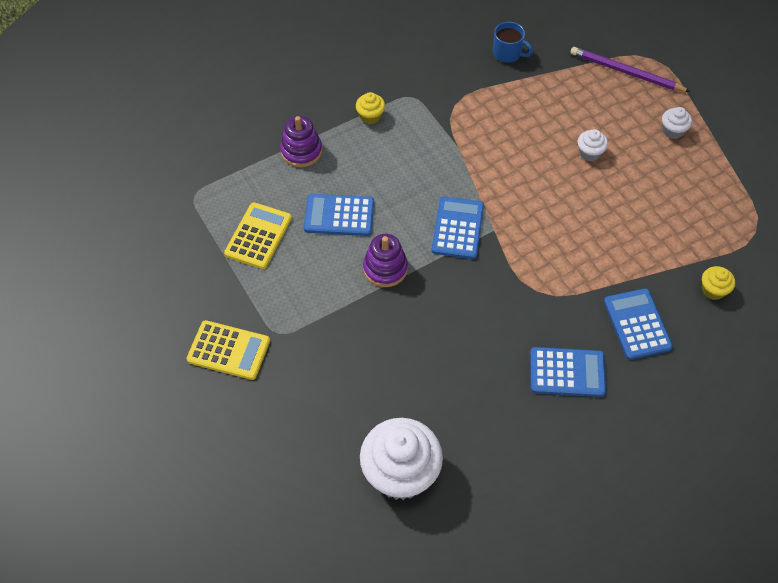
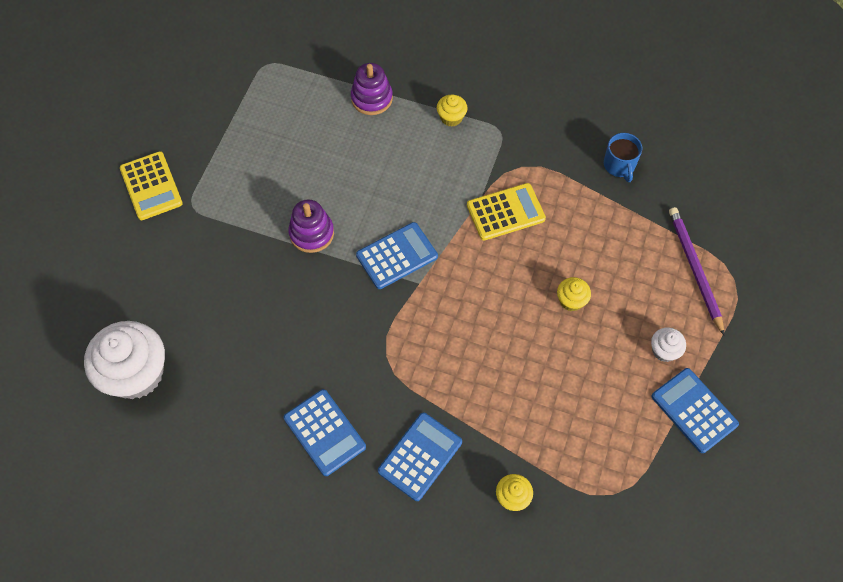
camera: 50 degrees right, 5 degrees up
(258, 236) = (267, 130): yellow calculator -> yellow calculator (505, 212)
(339, 215) = (333, 167): blue calculator -> blue calculator (694, 410)
(589, 153) = (571, 300): white cupcake -> yellow cupcake

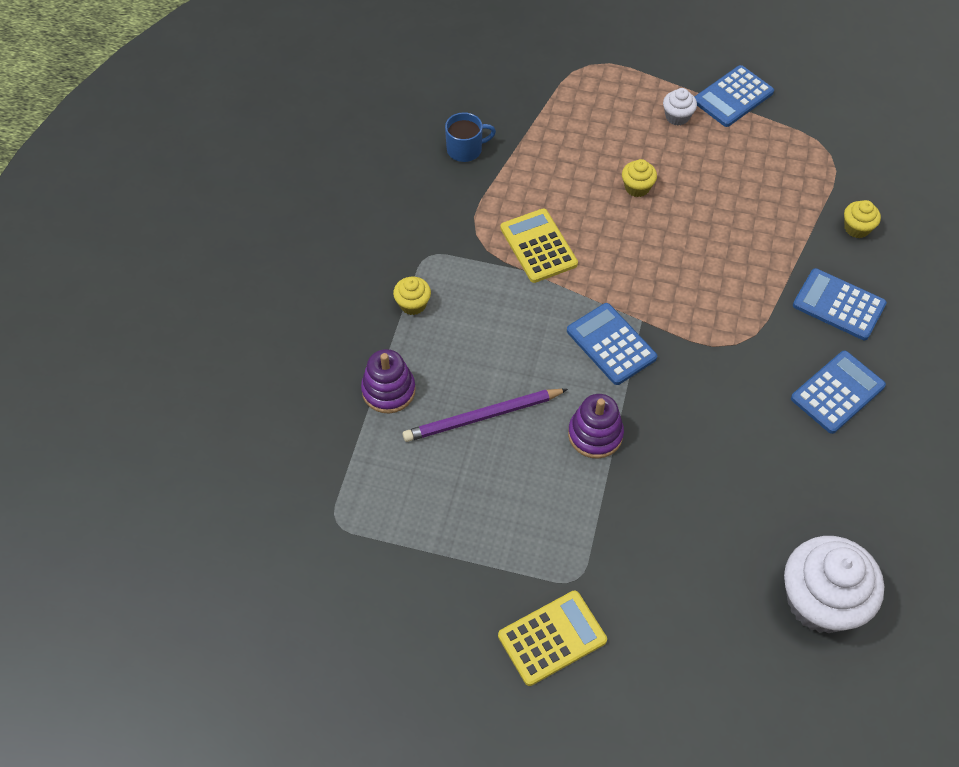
camera: 95 degrees left, 5 degrees down
(694, 270) = (583, 92): purple pencil -> purple pencil (483, 417)

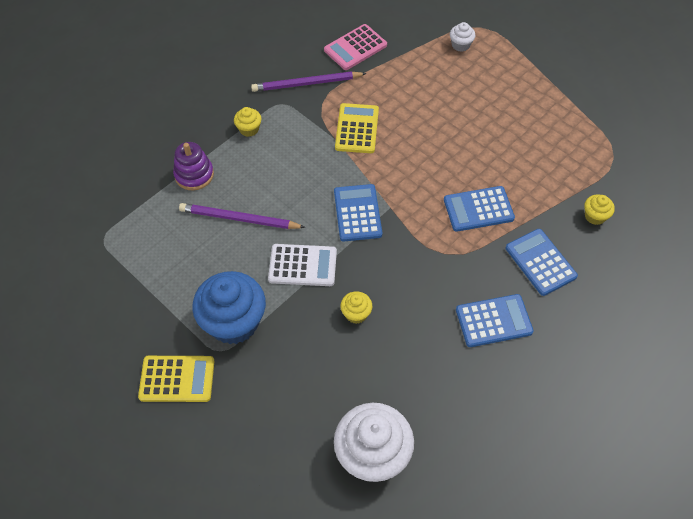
camera: 30 degrees right, 0 degrees up
(440, 218) = (307, 84): none -> purple pencil
(465, 149) = (355, 48): blue mug -> pink calculator
(567, 539) = (234, 322): none -> blue cupcake
(595, 434) = (302, 265): purple stacking toy -> white calculator
(637, 187) = (453, 120): yellow cupcake -> yellow cupcake (356, 314)
(677, 117) = (517, 85): white cupcake -> white cupcake (460, 45)
(733, 97) = (569, 89): blue calculator -> blue calculator (478, 209)

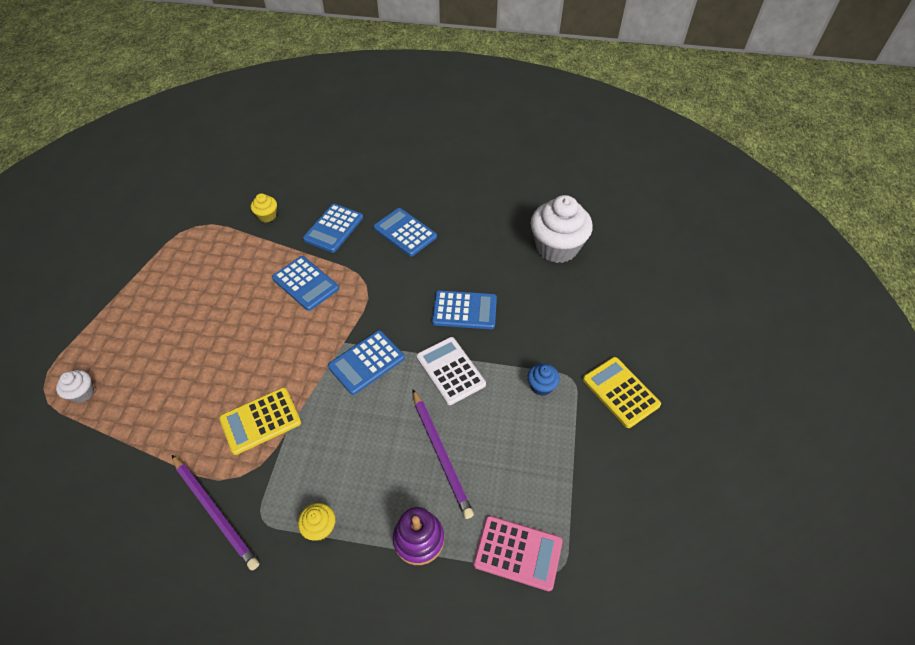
camera: 125 degrees left, 5 degrees down
(234, 322) = (541, 386): blue cupcake -> blue cupcake, size x0.45
(355, 48) = (127, 496): pink calculator -> pink calculator (518, 552)
(356, 314) = (464, 310): yellow cupcake -> blue calculator

